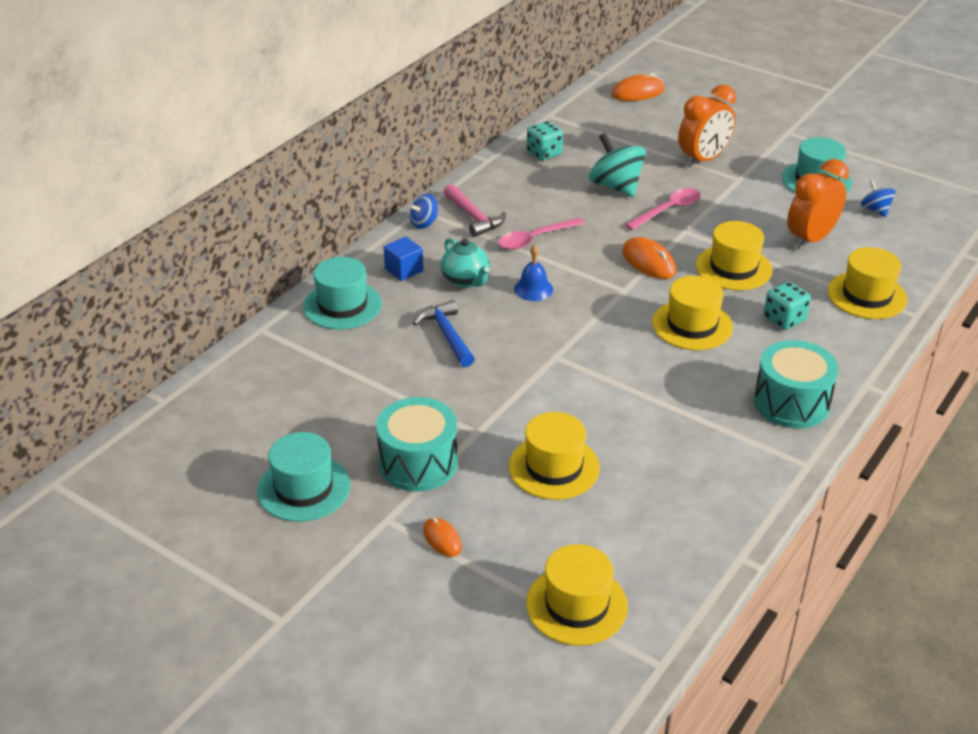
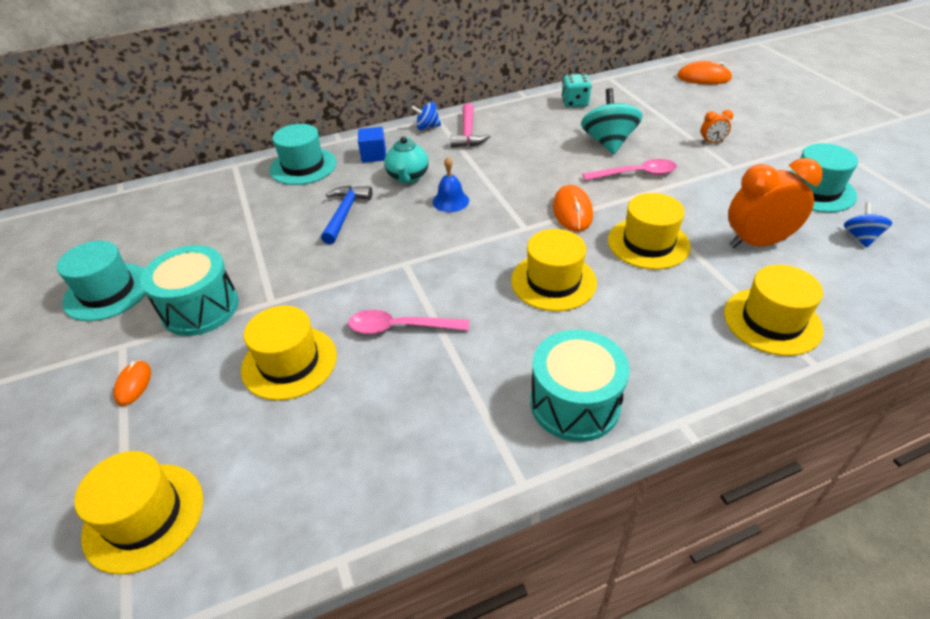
camera: 35 degrees right, 5 degrees up
(534, 239) = (496, 163): pink spoon -> pink spoon (399, 327)
(703, 160) = (711, 142): orange clock -> orange clock, size x0.45
(784, 319) = (653, 311): turquoise dice -> none

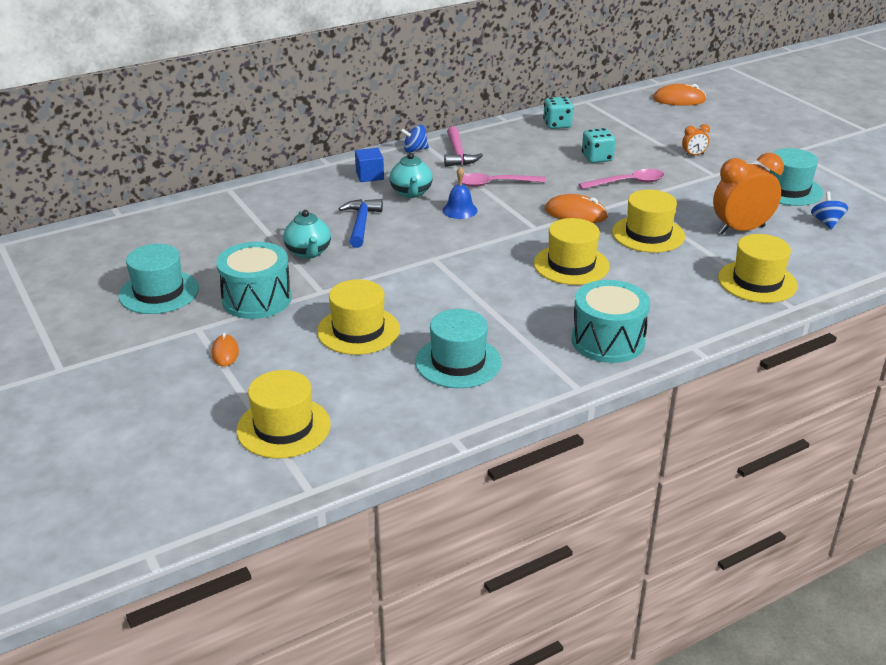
camera: 10 degrees left, 10 degrees down
(278, 248) = (308, 252): none -> turquoise teapot
(303, 166) = (301, 187): turquoise hat -> turquoise hat (458, 362)
(399, 327) = (446, 302): pink spoon -> pink spoon (494, 184)
(572, 211) = (575, 213): orange mouse -> orange mouse turned 60 degrees counterclockwise
(608, 142) = (597, 158): turquoise spinning top -> turquoise dice

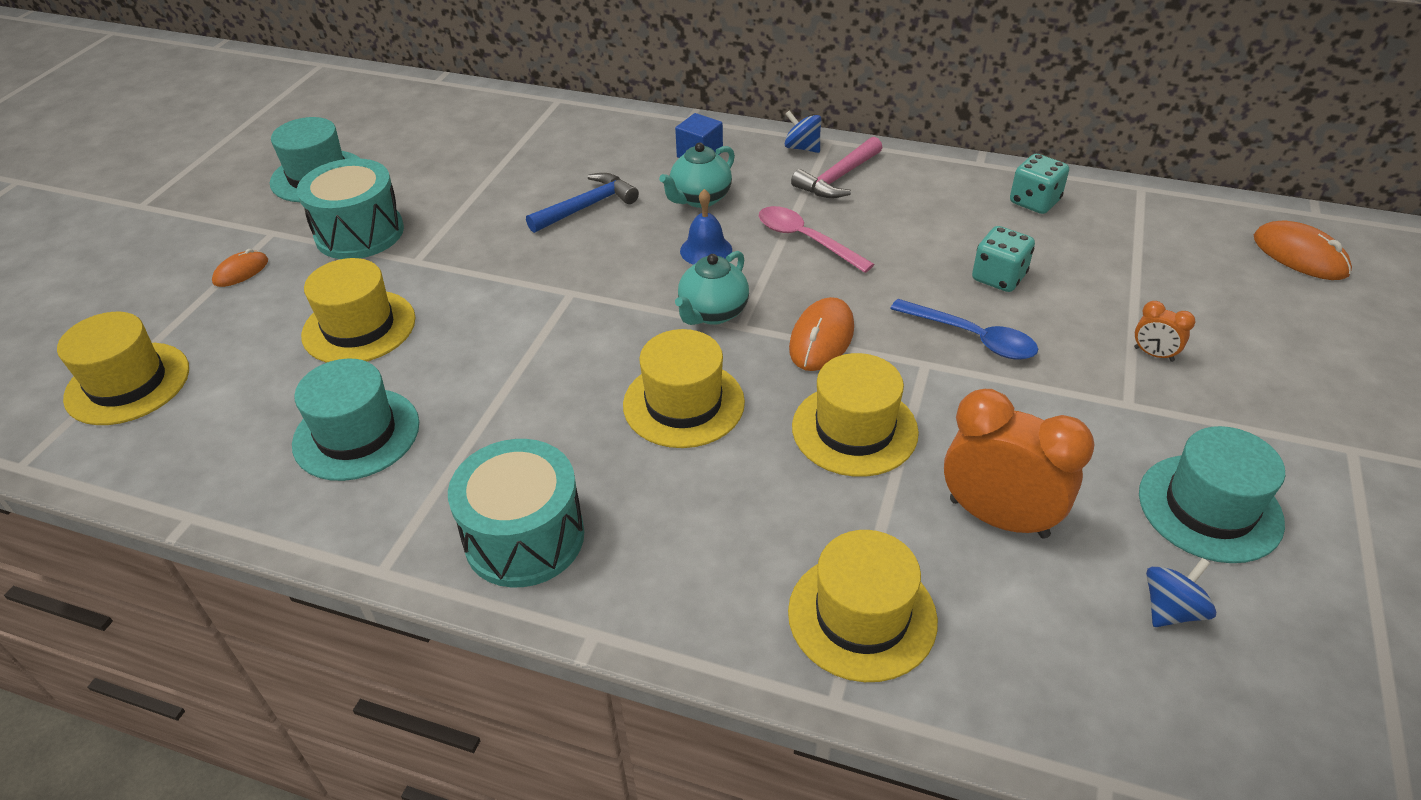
camera: 50 degrees right, 10 degrees up
(308, 252) = (486, 210): turquoise teapot -> turquoise teapot (712, 313)
(575, 213) = (821, 338): orange mouse -> orange mouse turned 45 degrees clockwise
(628, 183) = (973, 338): pink spoon -> blue spoon

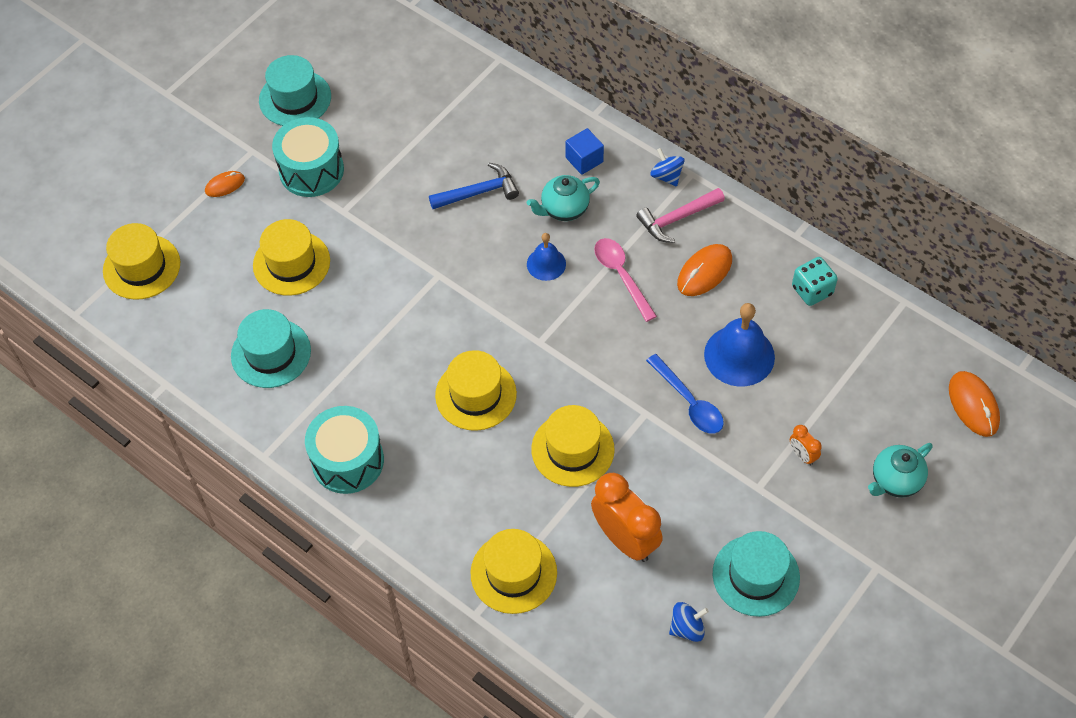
camera: 20 degrees right, 15 degrees up
(712, 313) = (525, 324): turquoise teapot -> turquoise teapot (895, 480)
(821, 338) = (588, 370): orange mouse -> orange mouse (704, 272)
(998, 277) = (739, 355): turquoise dice -> blue bell

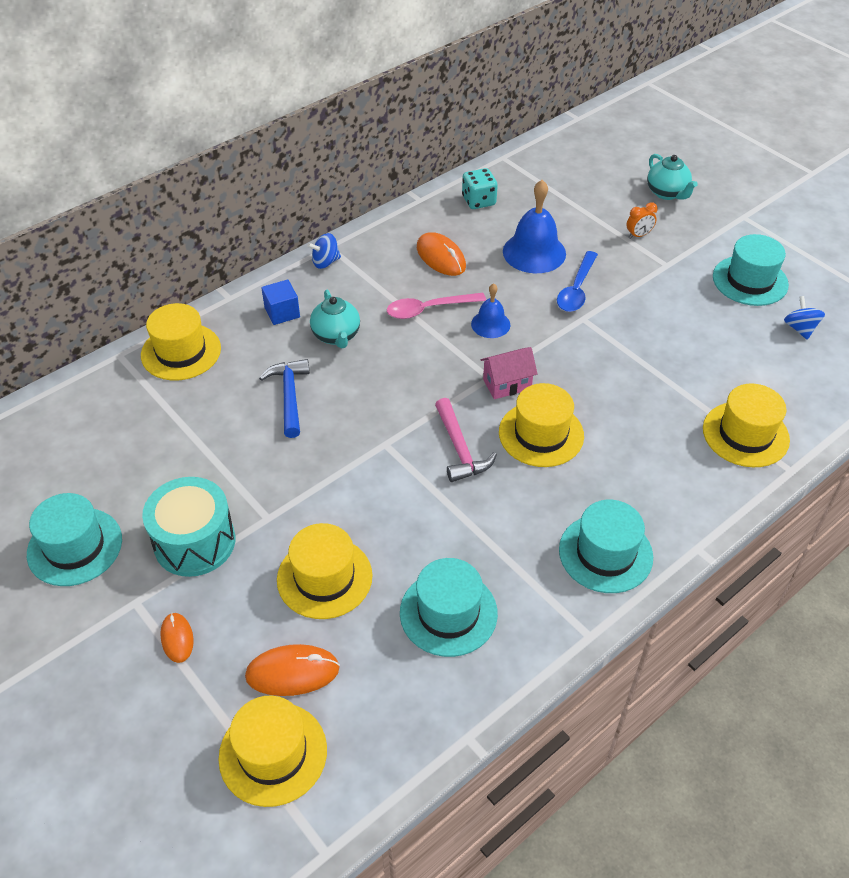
camera: 80 degrees left, 10 degrees down
(348, 461) = (605, 553): turquoise drum -> turquoise hat
(533, 358) = (507, 384): none -> pink house
(546, 264) = (398, 358): blue bell -> blue bell (490, 324)
(572, 449) = (614, 372): yellow hat -> yellow hat (181, 352)
(625, 539) = (712, 352): orange clock -> none
(677, 218) = (376, 263): pink hammer -> pink hammer (459, 449)
(689, 402) = (576, 289): blue spoon -> blue spoon turned 135 degrees clockwise
(973, 405) = (605, 144): orange mouse -> orange mouse (292, 672)

